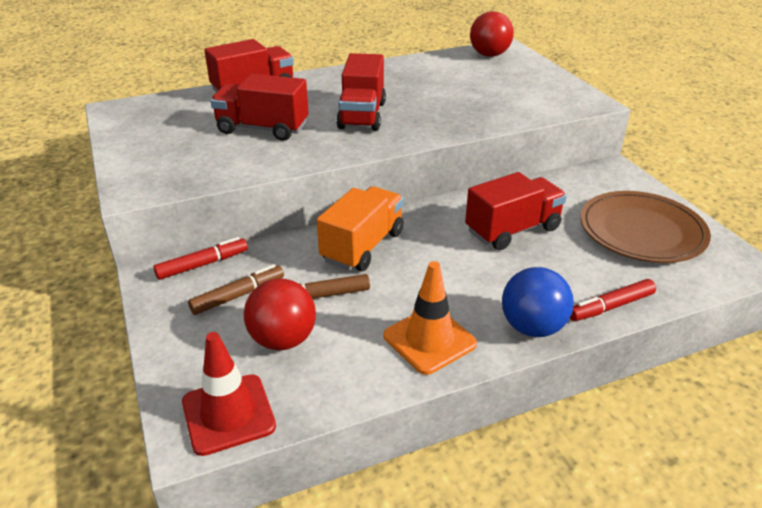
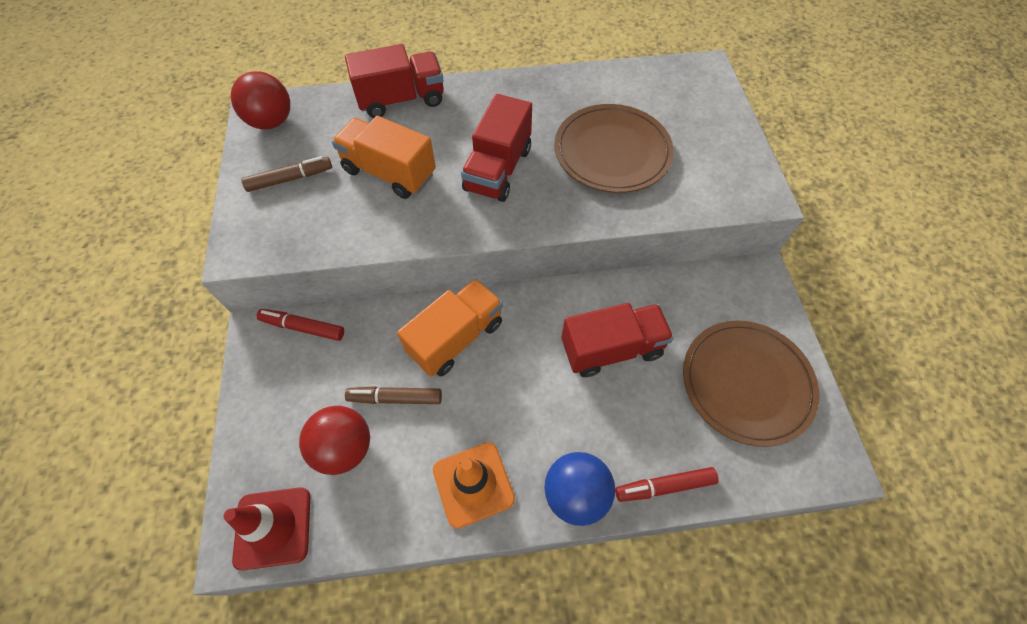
camera: 15 degrees right, 25 degrees up
(202, 264) = (303, 327): red marker -> red marker turned 150 degrees counterclockwise
(238, 295) = (322, 378): brown marker -> brown marker (290, 179)
(262, 129) = (389, 172): red truck -> orange truck
(455, 95) = (612, 152): none -> brown plate
(489, 55) = (681, 80): red ball -> red ball (271, 122)

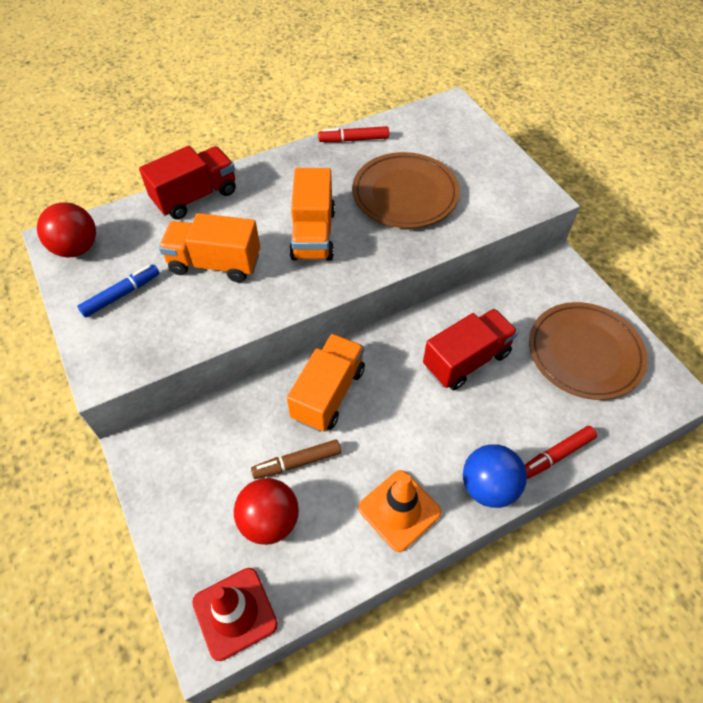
camera: 20 degrees left, 5 degrees down
(290, 179) = (121, 295): brown marker -> blue marker
(303, 327) = (181, 430): red marker -> red marker (354, 139)
(498, 169) = (313, 234): red truck -> orange truck

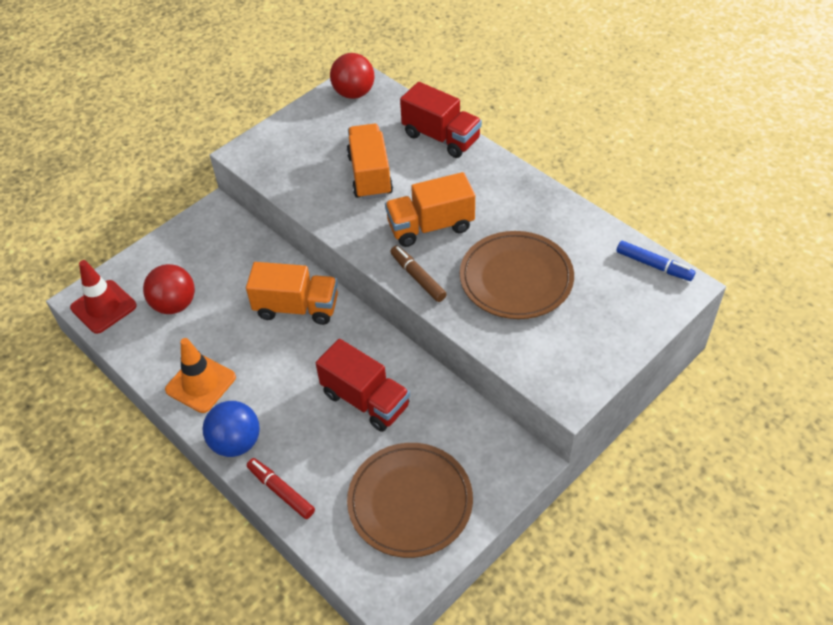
camera: 75 degrees right, 5 degrees down
(121, 295) = (317, 134): blue marker -> blue marker (653, 265)
(297, 462) = (227, 306): brown marker -> brown marker (418, 278)
(354, 139) = (576, 219): red marker -> none

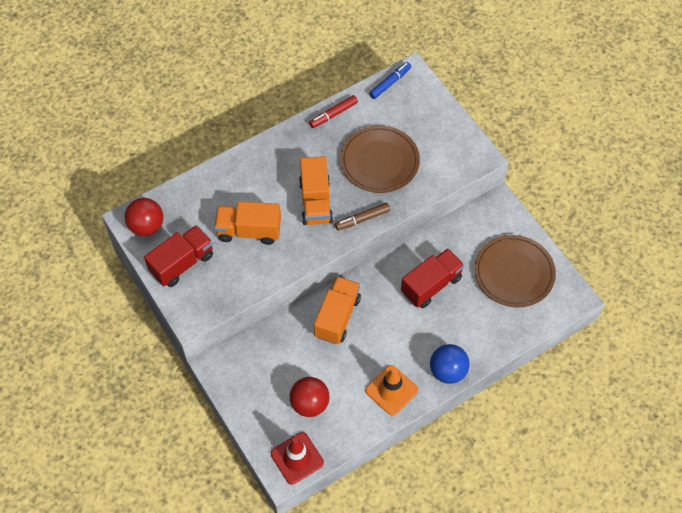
camera: 80 degrees left, 10 degrees up
(281, 491) = (492, 347): red marker -> red marker (333, 114)
(441, 137) = (223, 175): red truck -> red truck (182, 263)

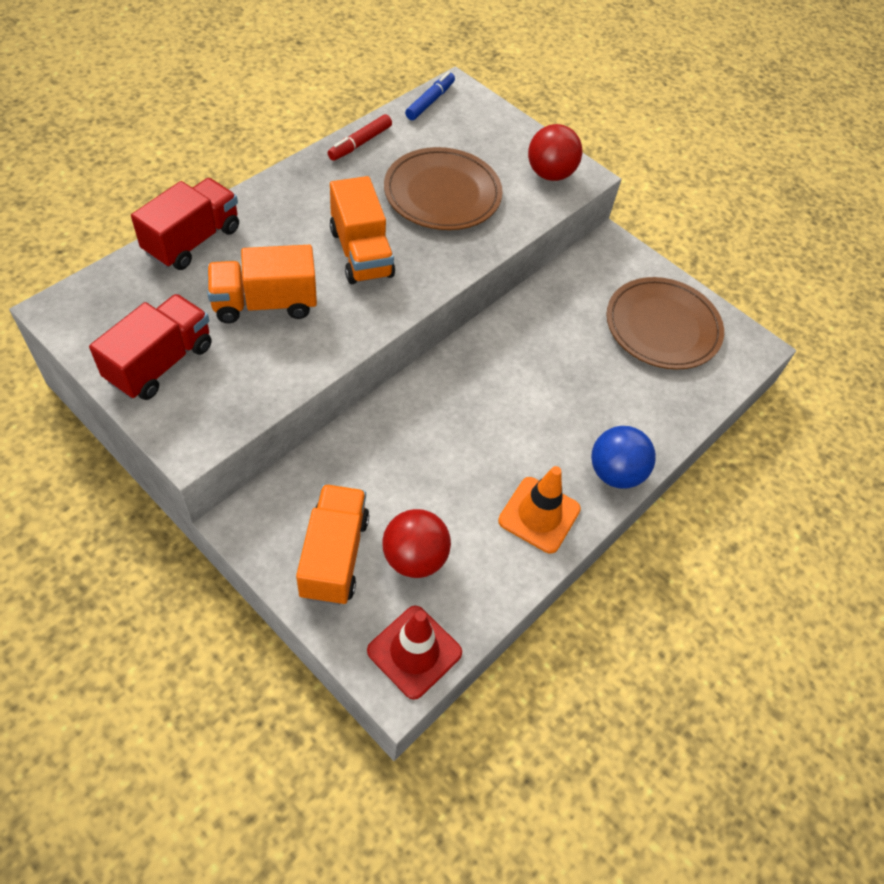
camera: 20 degrees left, 5 degrees down
(146, 226) = (91, 316): red ball -> red ball (550, 174)
(337, 317) = (426, 420): orange truck -> orange truck (334, 556)
(362, 219) = (438, 268): brown marker -> none
(431, 285) = (553, 357): red truck -> red truck (193, 240)

